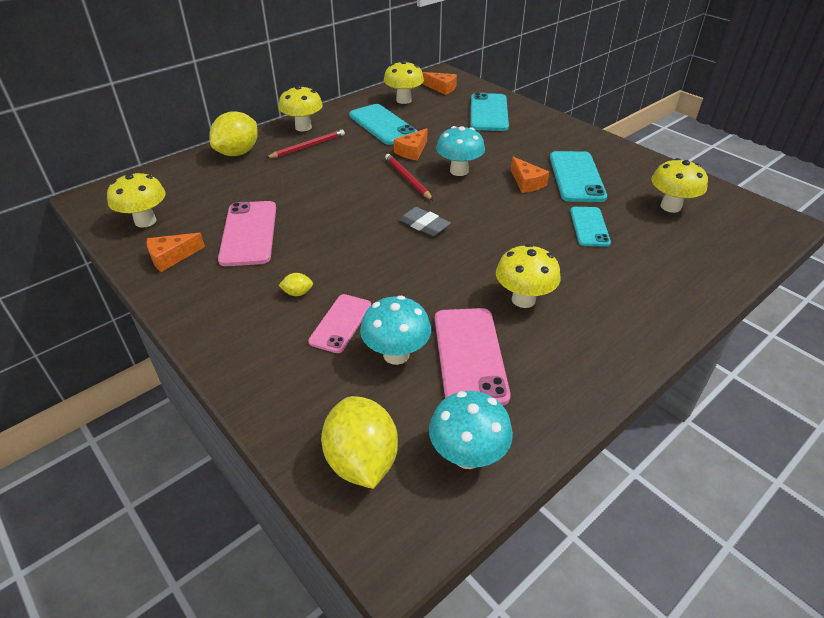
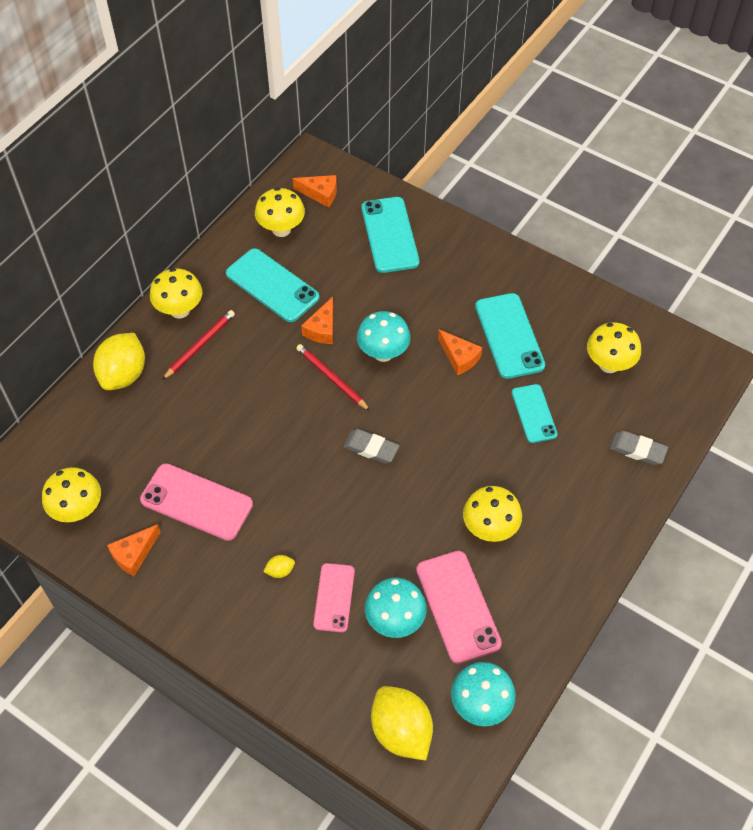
camera: 15 degrees left, 15 degrees up
(249, 233) = (196, 502): pink phone -> pink phone turned 45 degrees counterclockwise
(695, 268) = (637, 450): none -> grey eraser

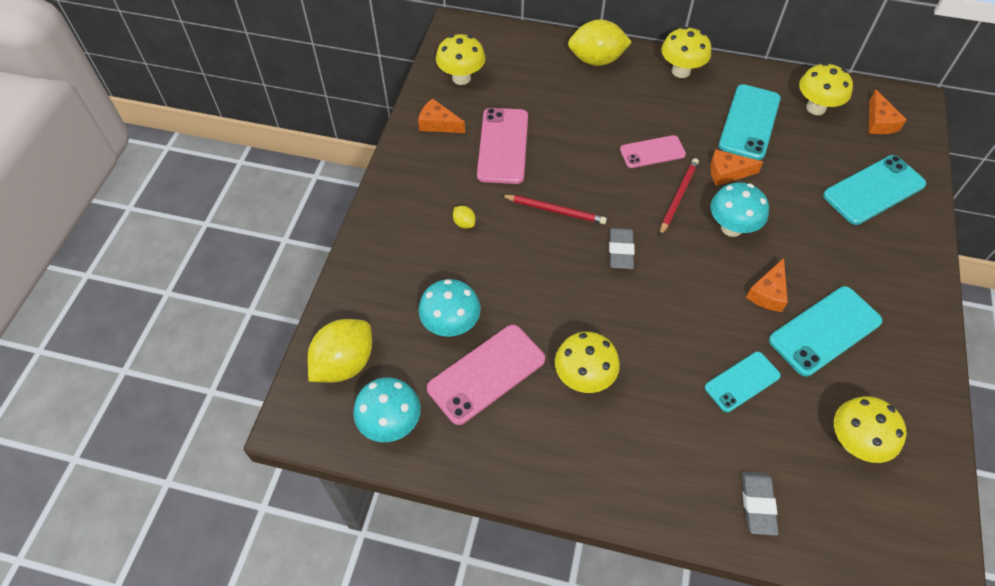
camera: 70 degrees right, 0 degrees up
(200, 345) = (654, 96): red pencil -> red pencil (555, 210)
(334, 597) = (455, 271): pink phone -> pink phone (652, 152)

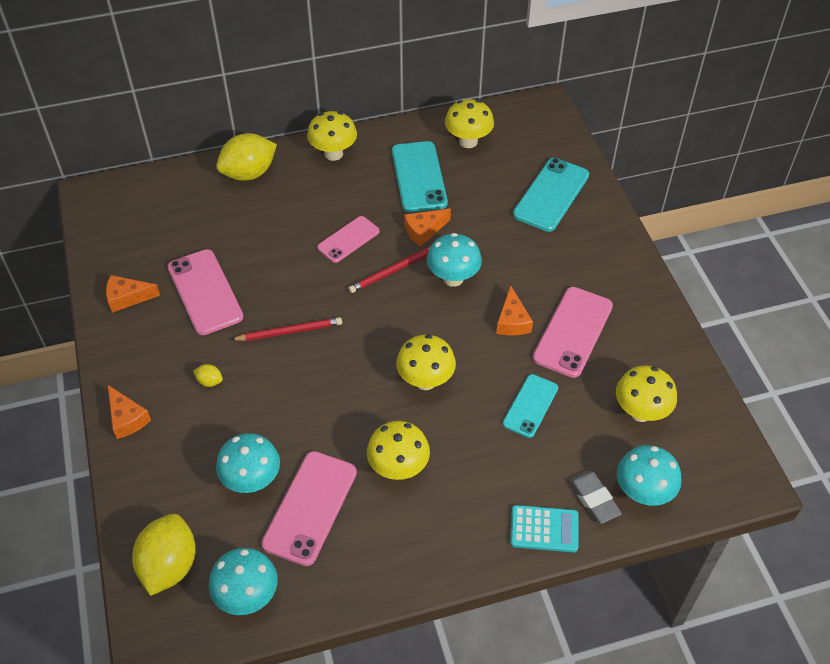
camera: 30 degrees left, 5 degrees down
(461, 78) = (124, 243): yellow mushroom -> yellow mushroom (425, 380)
(620, 251) = (369, 341): grey eraser -> none
(678, 197) = (393, 271): red pencil -> red pencil turned 120 degrees counterclockwise
(691, 507) = (544, 529): none -> turquoise calculator
(813, 525) = (643, 492): none -> turquoise mushroom
(825, 331) = (573, 332): turquoise phone -> pink phone
(879, 122) = (526, 133): orange cheese -> orange cheese (127, 418)

